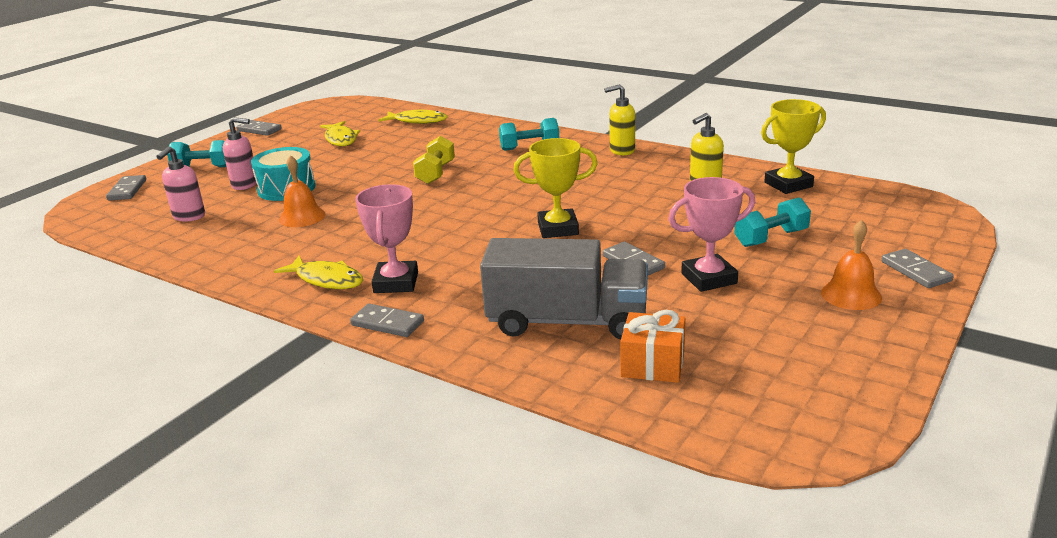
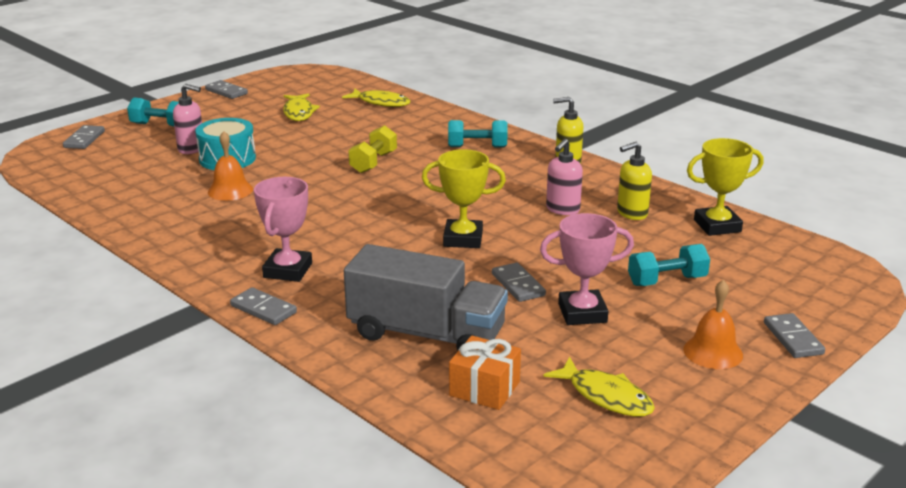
camera: 10 degrees right, 0 degrees up
(189, 217) = (129, 175): pink soap dispenser -> pink soap dispenser (562, 210)
(326, 280) = (227, 257): yellow fish -> yellow fish (606, 396)

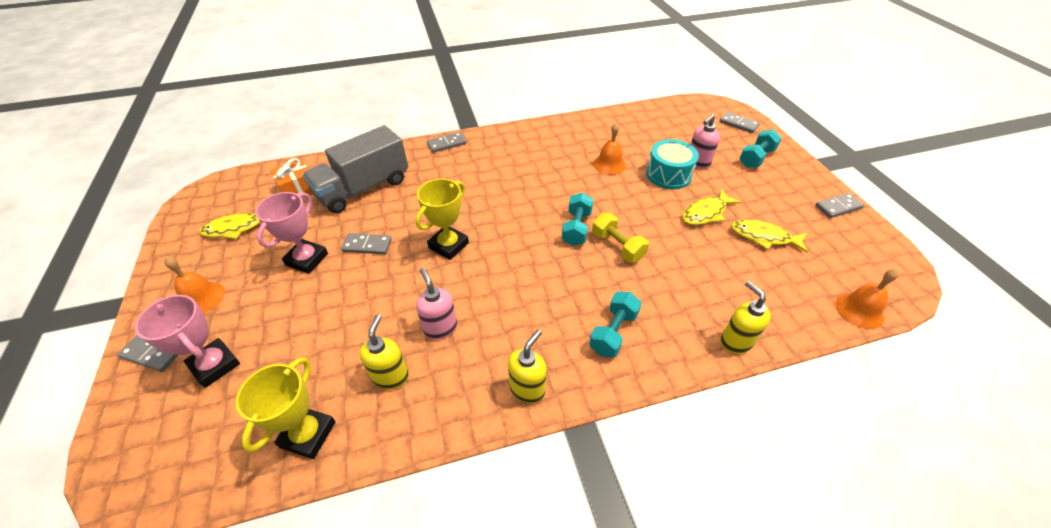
camera: 120 degrees right, 20 degrees up
(288, 270) = (479, 161): pink trophy -> pink trophy (215, 365)
(358, 82) = (859, 310): none -> orange bell
(381, 102) = (778, 305): yellow fish -> yellow fish (706, 213)
(435, 111) = (735, 341): none -> yellow soap dispenser
(667, 281) = (285, 328): turquoise dumbbell -> turquoise dumbbell (576, 228)

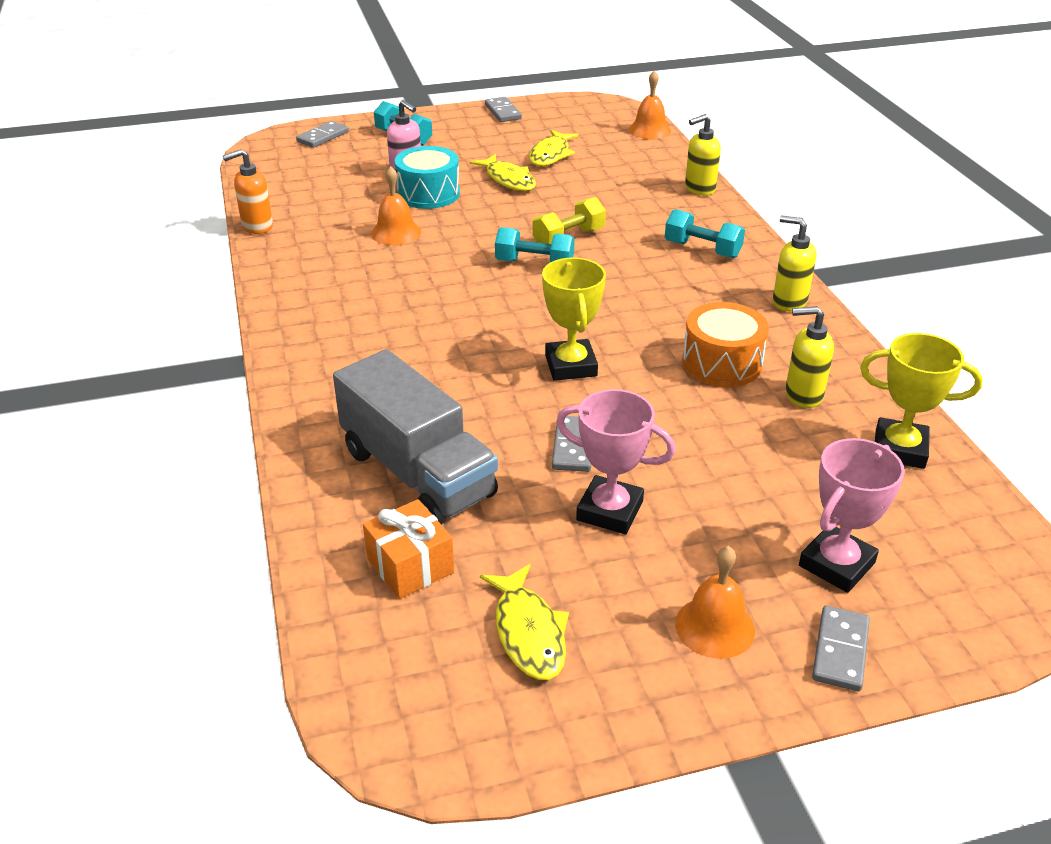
camera: 90 degrees left, 10 degrees down
(440, 328) = (722, 363): pink soap dispenser -> orange drum
(447, 144) = (295, 384): grey domino -> none
(448, 245) = (571, 366): yellow trophy -> yellow trophy turned 45 degrees clockwise
(606, 114) = (257, 226): none -> orange soap dispenser

